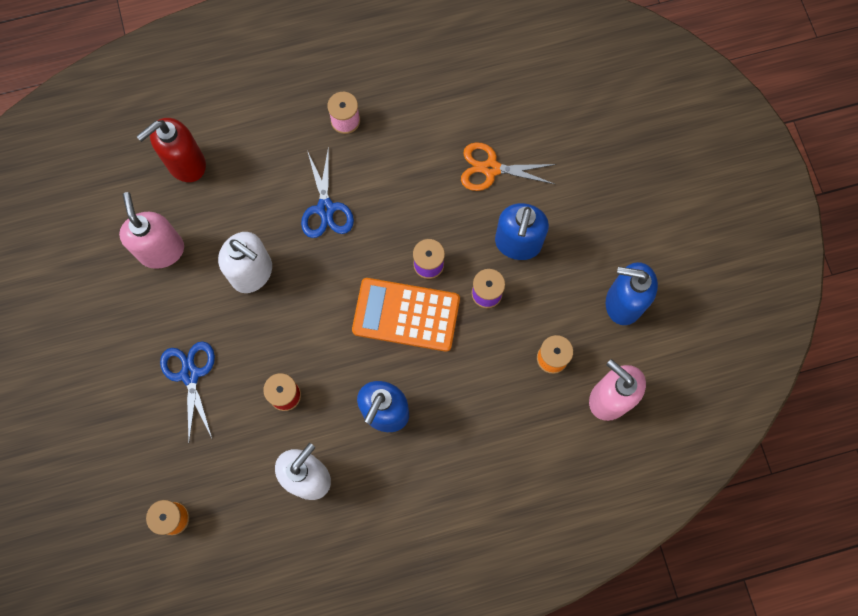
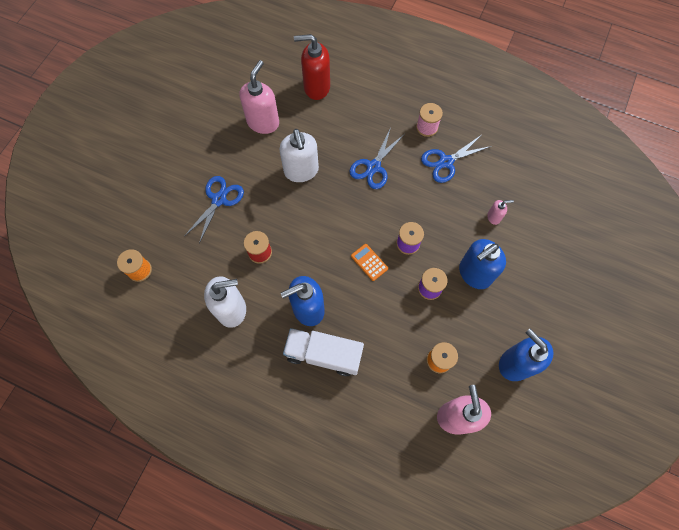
camera: 40 degrees right, 5 degrees down
(396, 145) = (446, 162): none -> blue scissors
(406, 315) = (369, 262): orange calculator -> orange calculator, size x0.46
(439, 444) = (324, 354): none -> white truck
(491, 169) = (494, 217): orange scissors -> pink soap dispenser

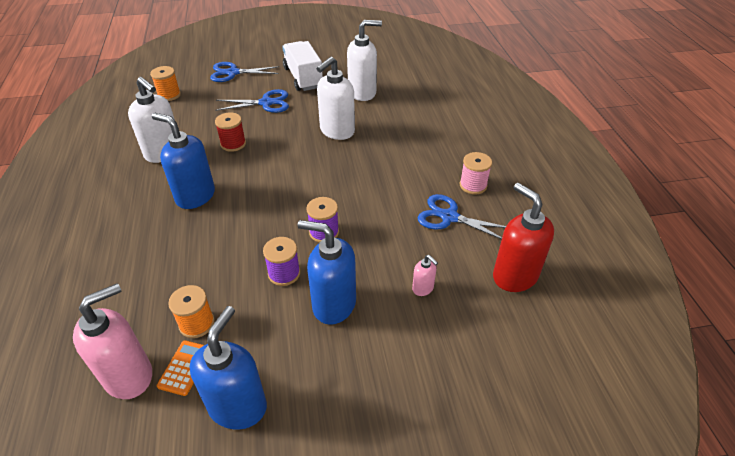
camera: 55 degrees right, 25 degrees down
(263, 122) = (362, 93): pink soap dispenser -> white soap dispenser
(316, 87) = (430, 103): red soap dispenser -> red soap dispenser (514, 276)
(324, 354) = (151, 228): white truck -> white truck (303, 78)
(369, 262) = (278, 214): orange calculator -> orange calculator (185, 368)
(373, 167) = (387, 170): blue scissors -> blue scissors (233, 73)

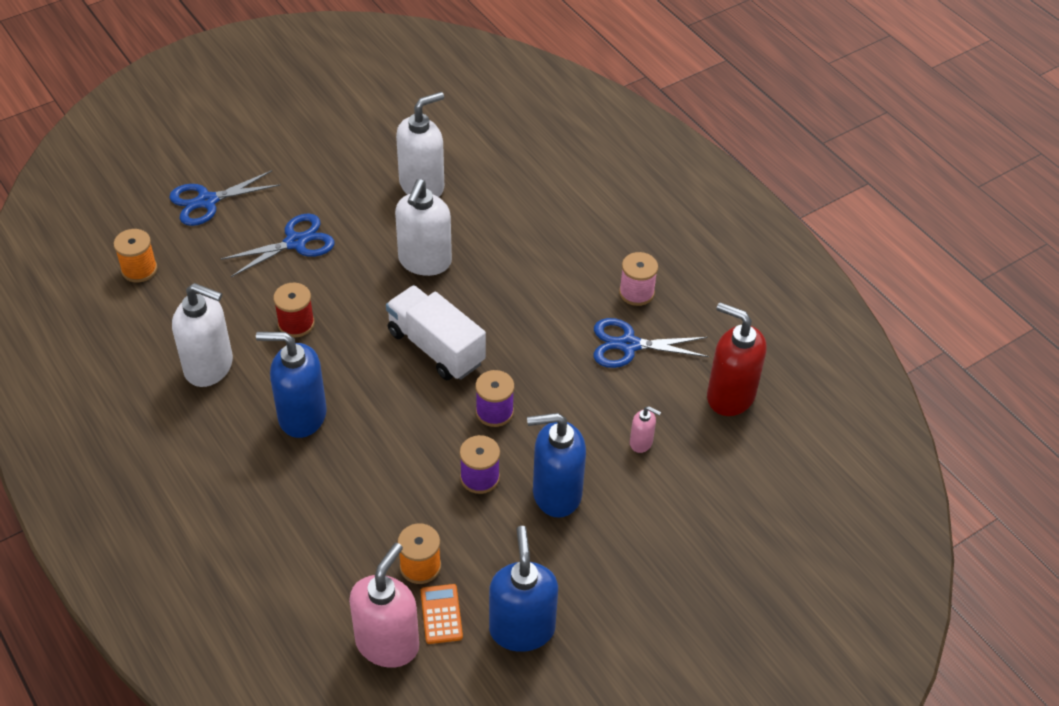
camera: 25 degrees left, 5 degrees up
(303, 78) = (320, 182): white truck -> white truck (436, 347)

